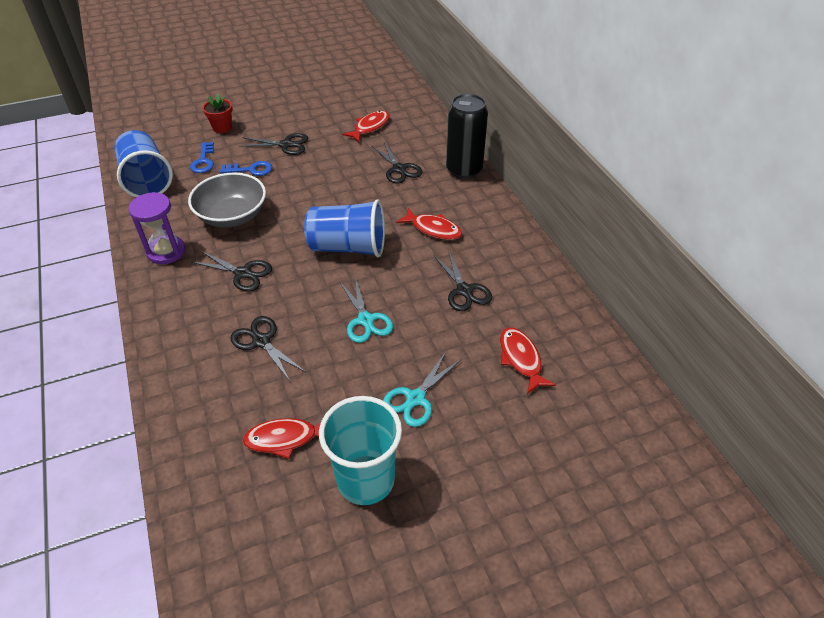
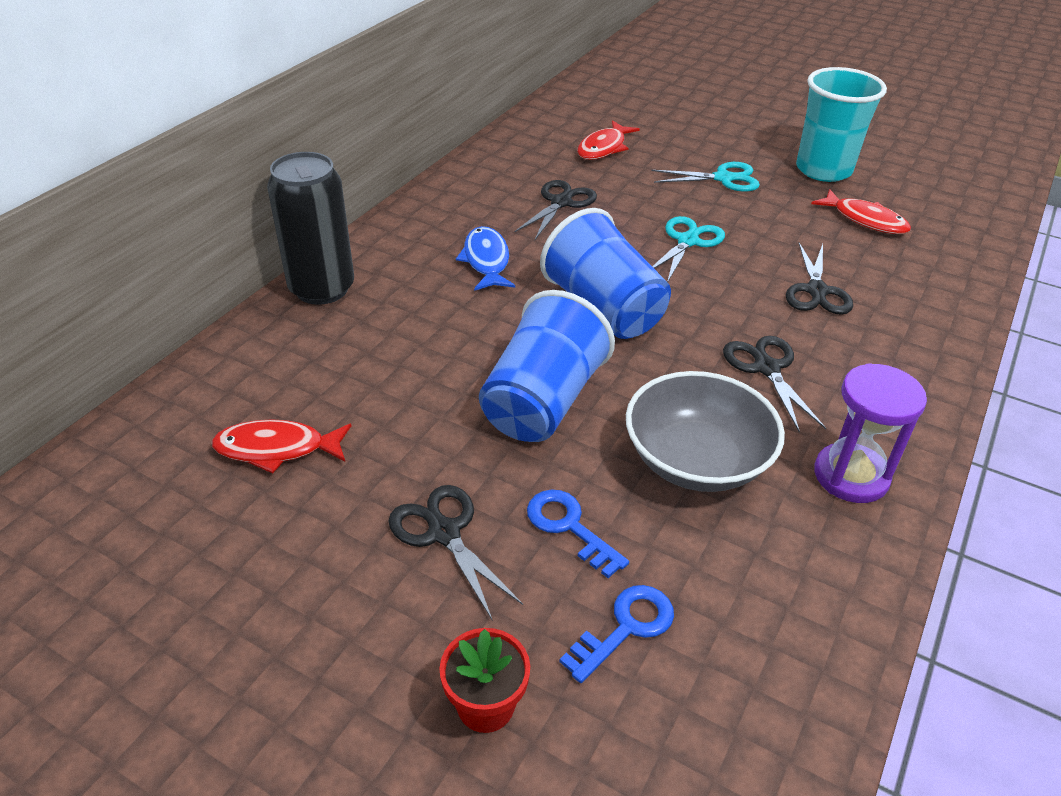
camera: 130 degrees left, 5 degrees down
(146, 180) = (780, 675): blue cup -> blue cup (542, 402)
(399, 169) = (381, 349): black scissors -> none
(433, 229) = (486, 260): red fish -> blue fish

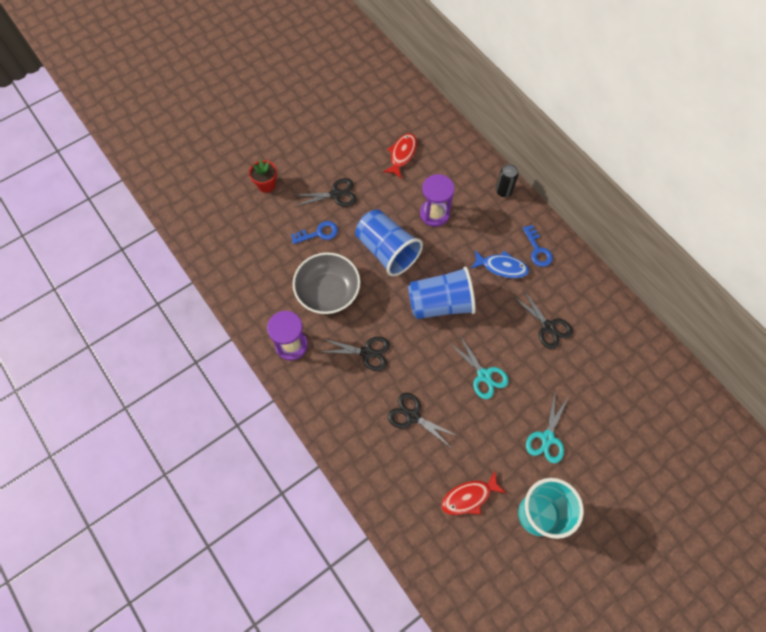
camera: 115 degrees right, 25 degrees up
(322, 289) = (503, 191): black can -> black can, size x0.53
(417, 360) = (434, 214): none -> purple hourglass
(603, 148) = (610, 382): red fish -> none
(625, 628) = (270, 232): blue key -> blue key (537, 250)

